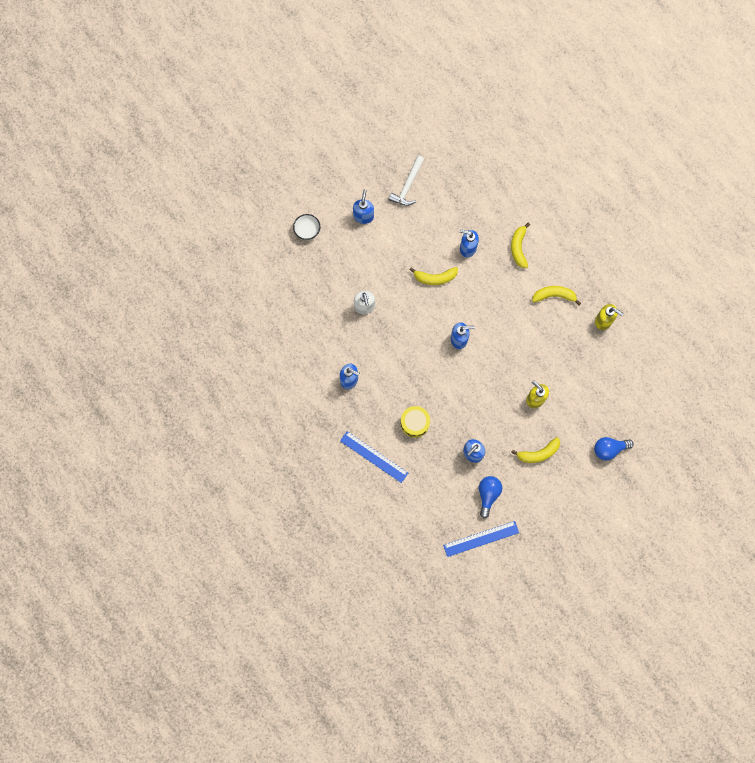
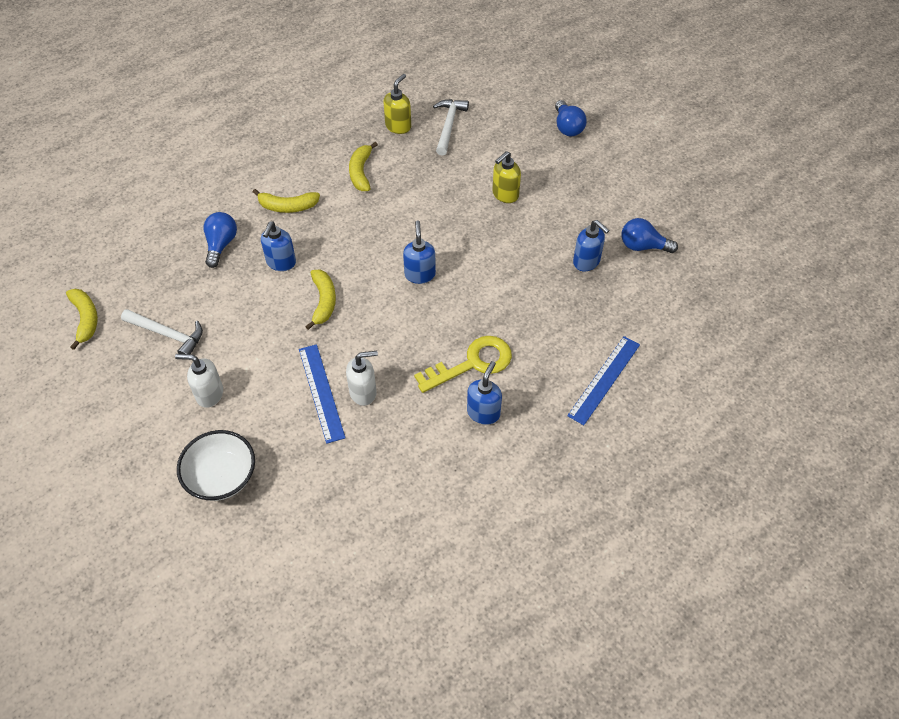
camera: 90 degrees left, 20 degrees down
(307, 230) = (221, 477): white bowl -> white bowl, size x1.63
(363, 216) = (209, 394): blue soap dispenser -> white soap dispenser
(386, 373) = (472, 363): none -> yellow key
(415, 423) = (548, 328): yellow drum -> none
(481, 538) = (704, 255): blue ruler -> blue ruler (321, 392)
(482, 208) = (221, 245): none -> blue light bulb
(538, 453) = (579, 193): yellow banana -> yellow banana (85, 319)
(606, 358) = (449, 125): none -> white hammer

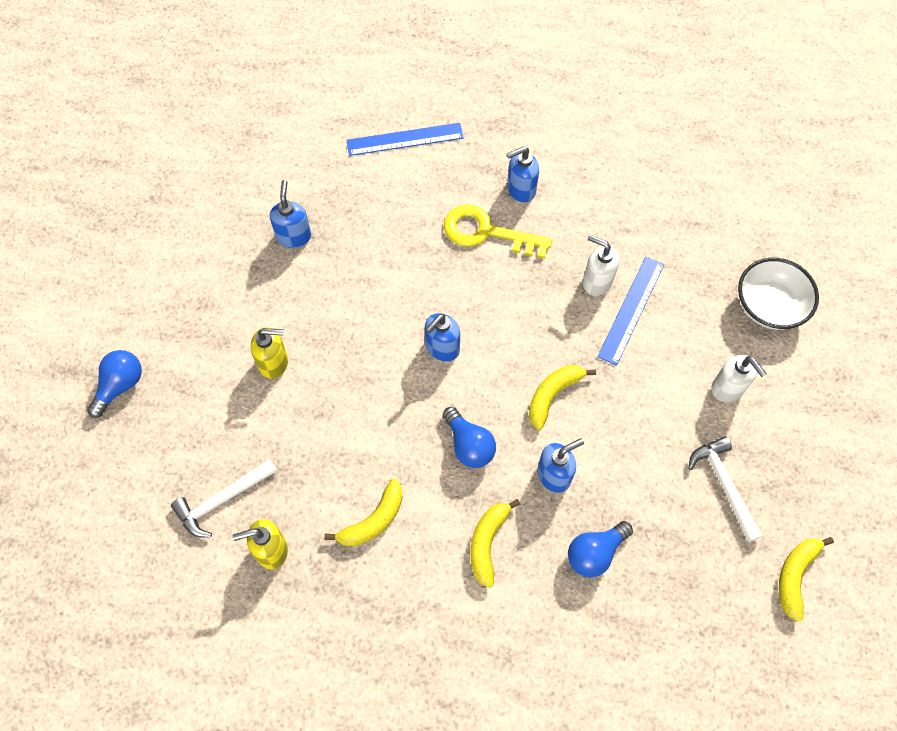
camera: 135 degrees left, 10 degrees up
(287, 206) = (487, 543): yellow banana -> yellow banana turned 120 degrees counterclockwise
(643, 246) = (232, 209): blue light bulb -> blue light bulb (469, 445)

